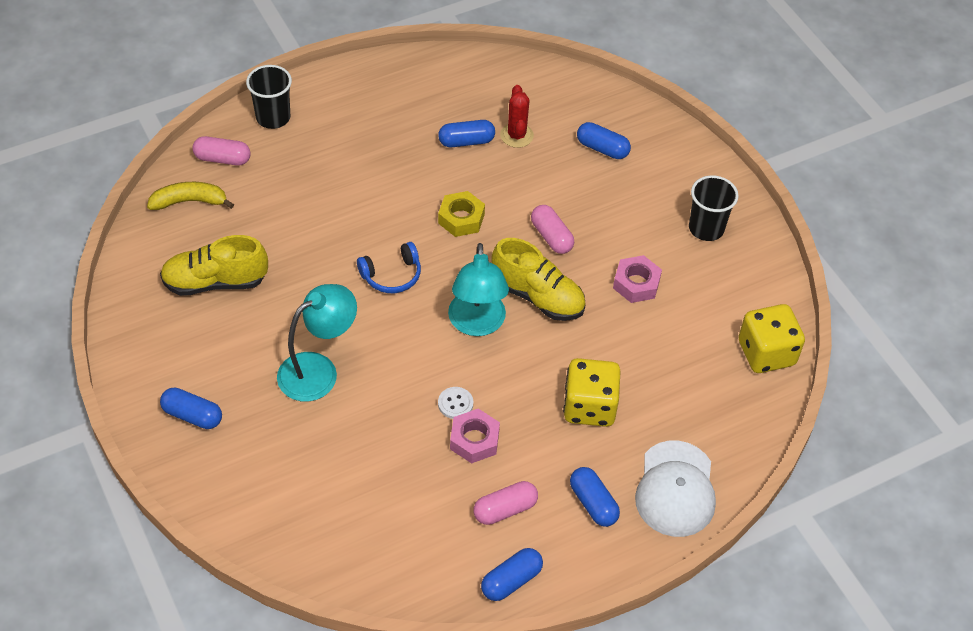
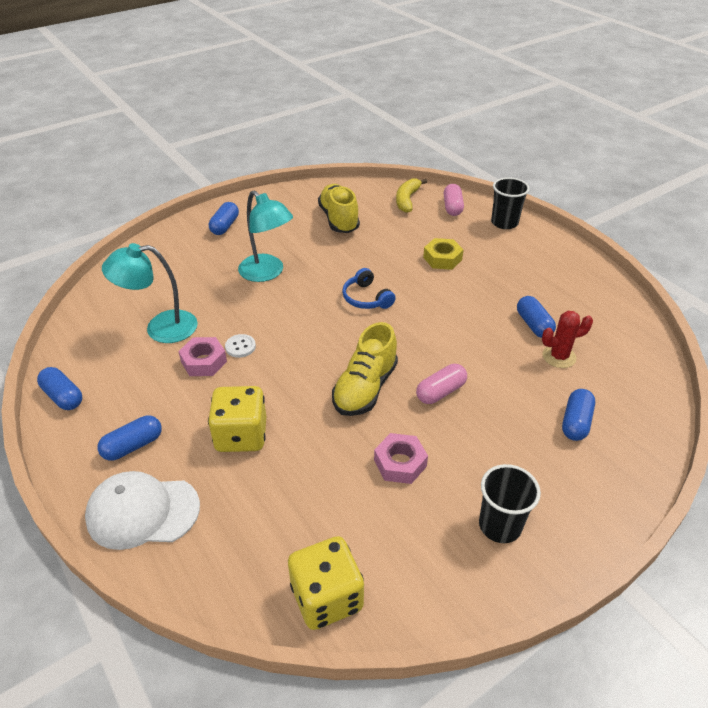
camera: 85 degrees right, 10 degrees down
(189, 201) = (407, 200): yellow banana -> yellow banana turned 150 degrees counterclockwise
(461, 218) = (441, 330): yellow nut -> yellow nut (442, 258)
(477, 324) = (325, 351): turquoise lamp -> turquoise lamp (160, 328)
(505, 509) = (133, 386): pink capsule -> none

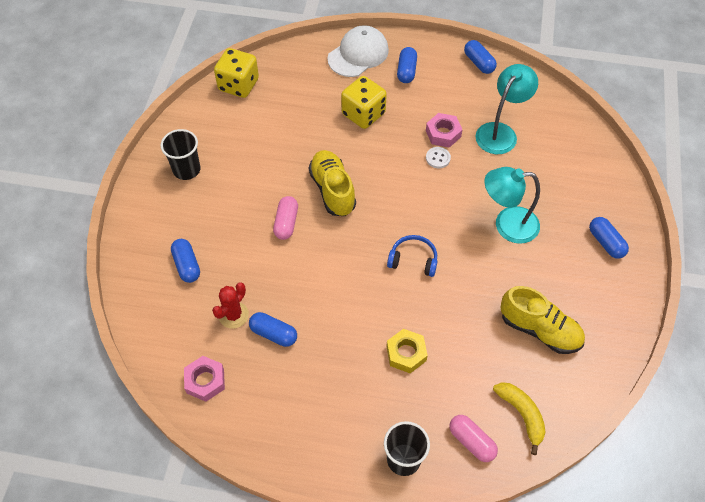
camera: 135 degrees right, 15 degrees up
(63, 396) = (479, 63): blue capsule -> blue capsule turned 60 degrees clockwise
(400, 463) = (266, 162): pink nut -> pink nut (205, 381)

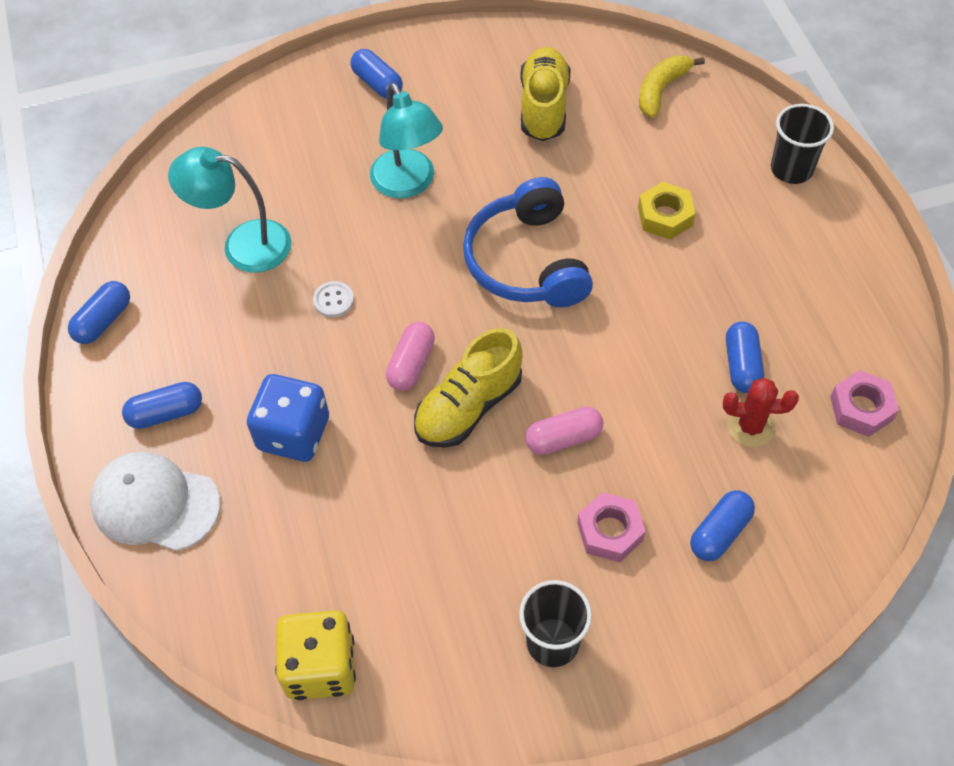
camera: 115 degrees left, 0 degrees up
(363, 114) = (293, 433): yellow dice -> blue dice
(413, 260) = (527, 261): blue headphones -> blue headphones, size x1.83
(443, 133) = (281, 312): pink nut -> pink nut (610, 531)
(471, 441) = (725, 120): pink capsule -> pink capsule (411, 364)
(605, 242) = (377, 83): blue capsule -> blue capsule turned 75 degrees counterclockwise

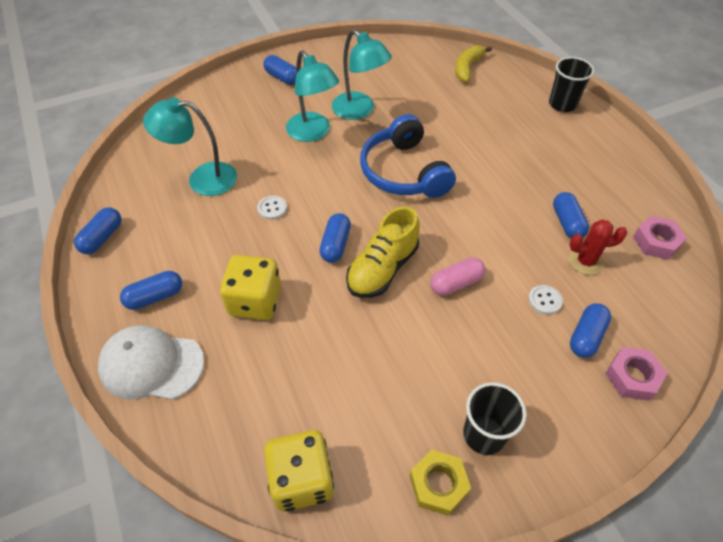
camera: 10 degrees left, 5 degrees down
(293, 433) = (255, 301): blue dice -> yellow dice
(411, 364) = (335, 245): pink capsule -> blue capsule
(482, 152) = (359, 111): none -> turquoise lamp
(544, 107) = (394, 82): yellow shoe -> none
(610, 531) = (506, 345): pink nut -> pink nut (632, 377)
(665, 216) = (489, 137): yellow nut -> yellow nut (438, 485)
(678, 476) = (544, 300): none -> white button

